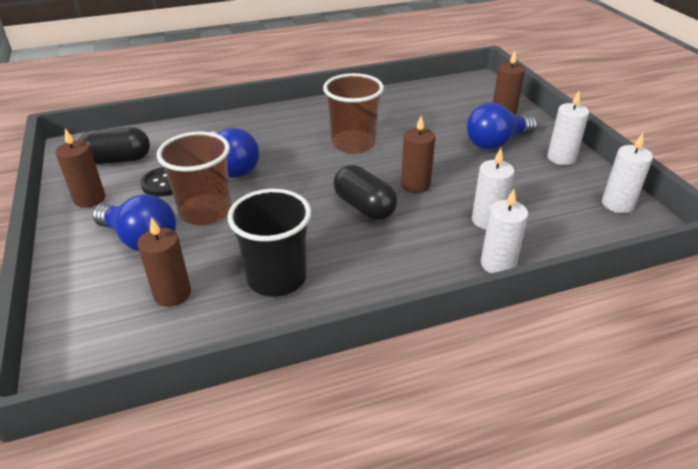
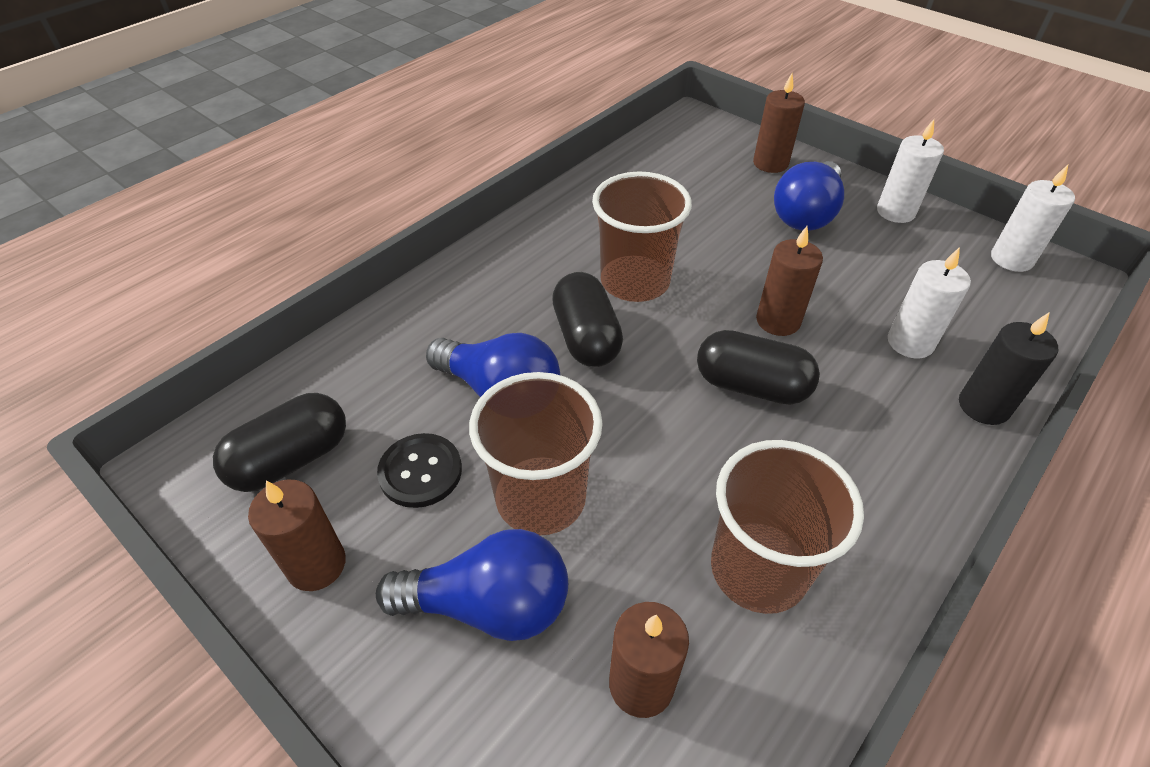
camera: 30 degrees left, 10 degrees up
(277, 278) = (758, 569): black cup -> brown cup
(299, 159) = (586, 337): none -> black capsule
(498, 264) = (983, 406): white candle -> black candle

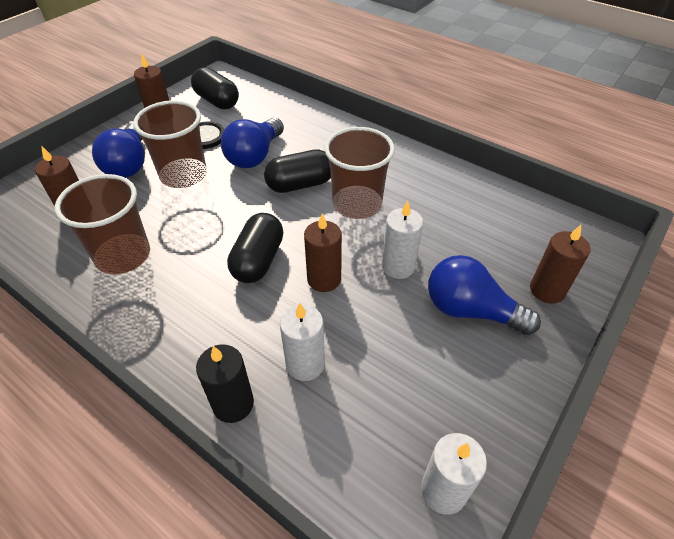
camera: 85 degrees right, 0 degrees up
(895, 212) = (499, 387): white candle -> white candle (398, 266)

